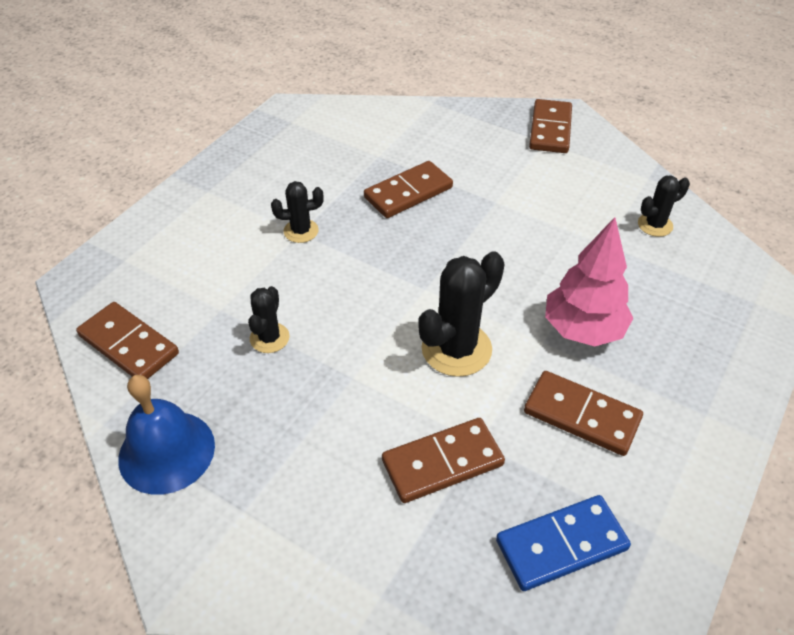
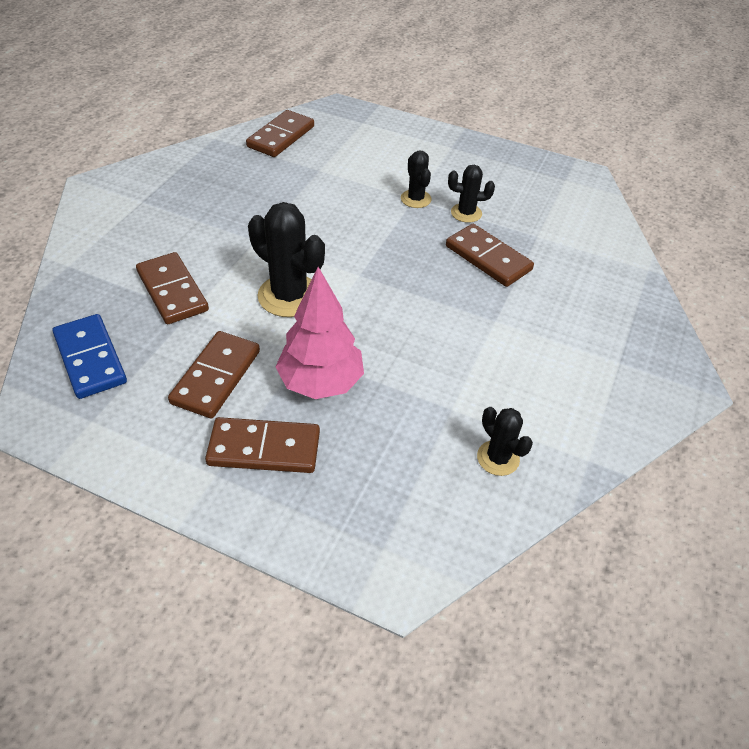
camera: 80 degrees right, 0 degrees up
(166, 451) = (190, 165): blue bell -> none
(269, 338) = (292, 195): black cactus -> black cactus (466, 213)
(550, 129) = (646, 367): brown domino -> brown domino (264, 449)

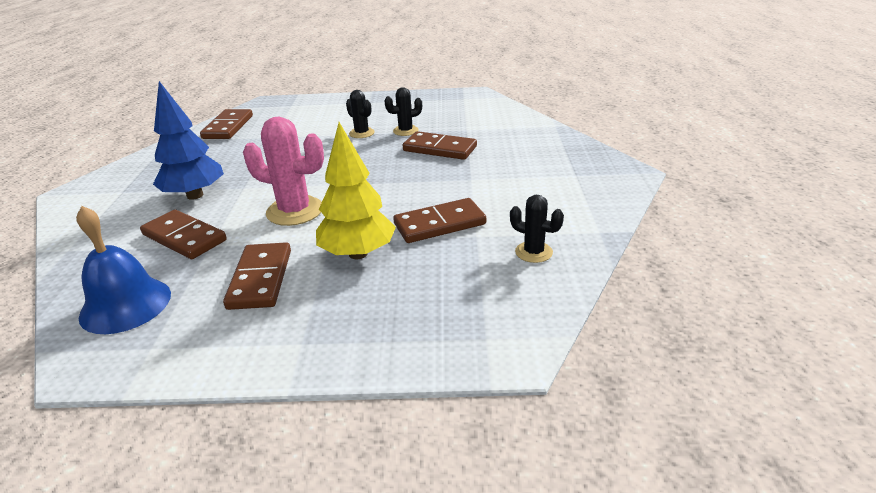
camera: 20 degrees left, 15 degrees down
(90, 358) = (125, 305): blue domino -> blue bell
(205, 233) = (195, 195): none -> blue tree
(264, 449) = (336, 310): brown domino -> brown domino (440, 224)
(289, 296) = (295, 211): black cactus -> pink cactus
(321, 383) = (358, 253): pink tree -> yellow tree

